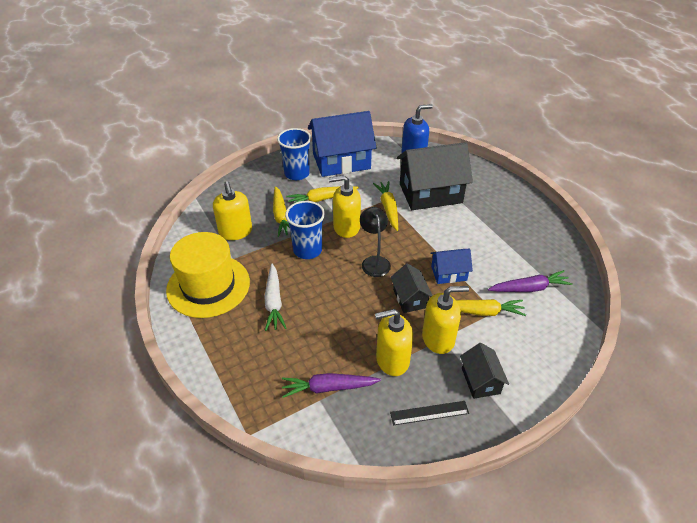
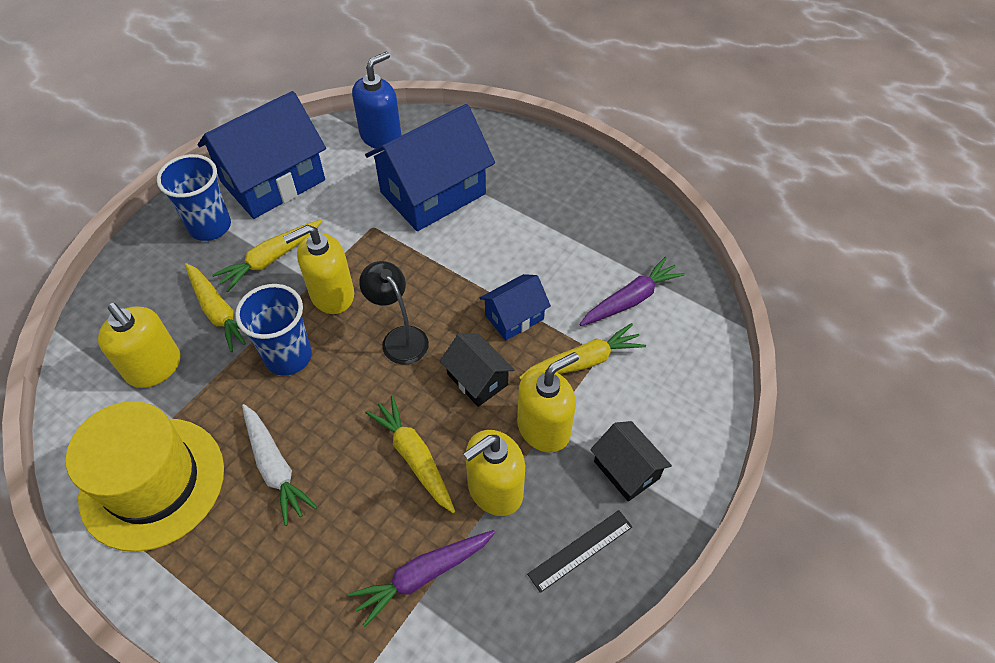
camera: 25 degrees left, 10 degrees up
(388, 208) = (381, 240): yellow carrot -> yellow carrot (414, 457)
(430, 193) = (433, 193): black house -> blue house

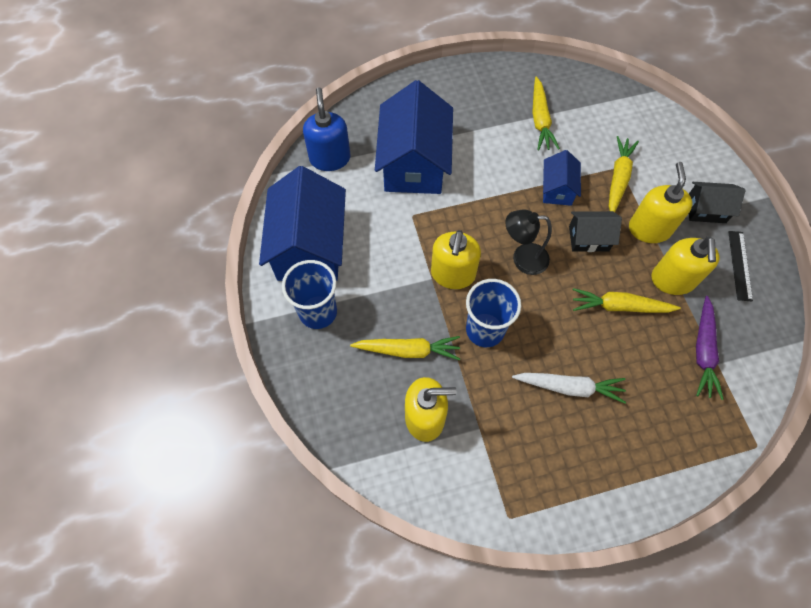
camera: 50 degrees left, 10 degrees up
(152, 482) = (525, 468): yellow hat -> none
(271, 259) = (387, 292): yellow carrot -> yellow carrot (540, 120)
(630, 299) = (593, 125): purple carrot -> none

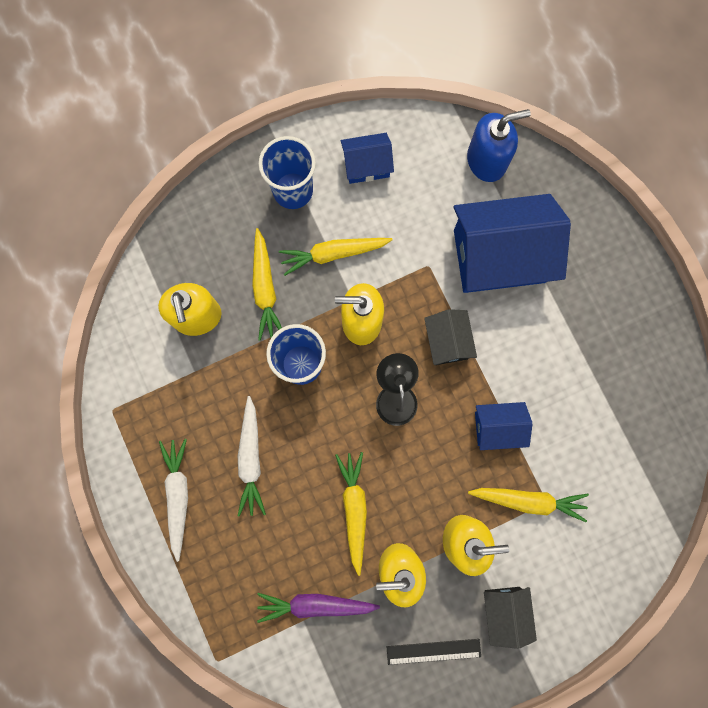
camera: 80 degrees right, 15 degrees up
(310, 247) = (366, 165): blue house -> blue house, size x0.50
(540, 120) = (598, 398): yellow carrot -> yellow carrot (333, 254)
(588, 238) = (436, 469): black house -> black house (447, 341)
(600, 461) = (178, 495): none -> white carrot

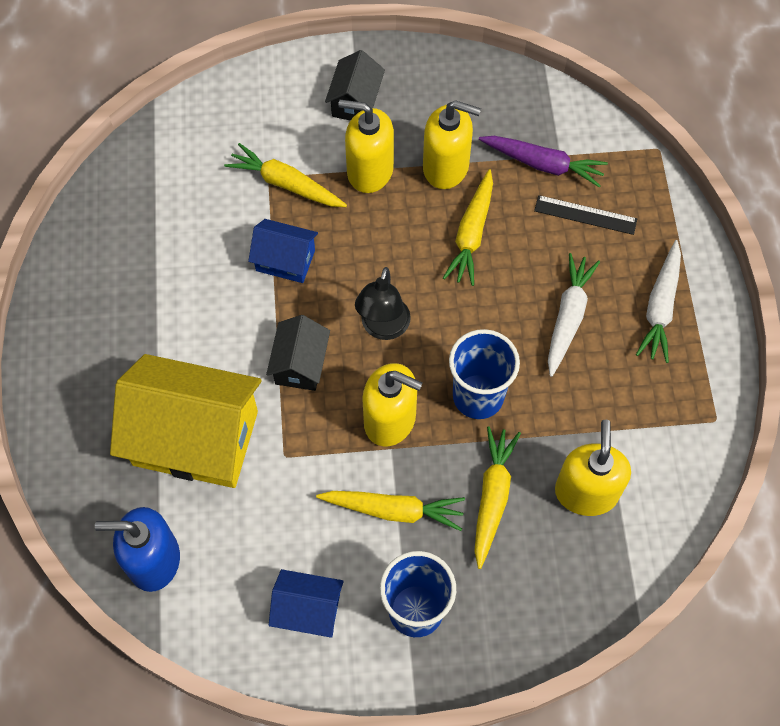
camera: 160 degrees left, 15 degrees down
(433, 651) = (439, 92): black ruler -> black ruler (585, 215)
(499, 256) = (195, 438): blue house -> yellow house

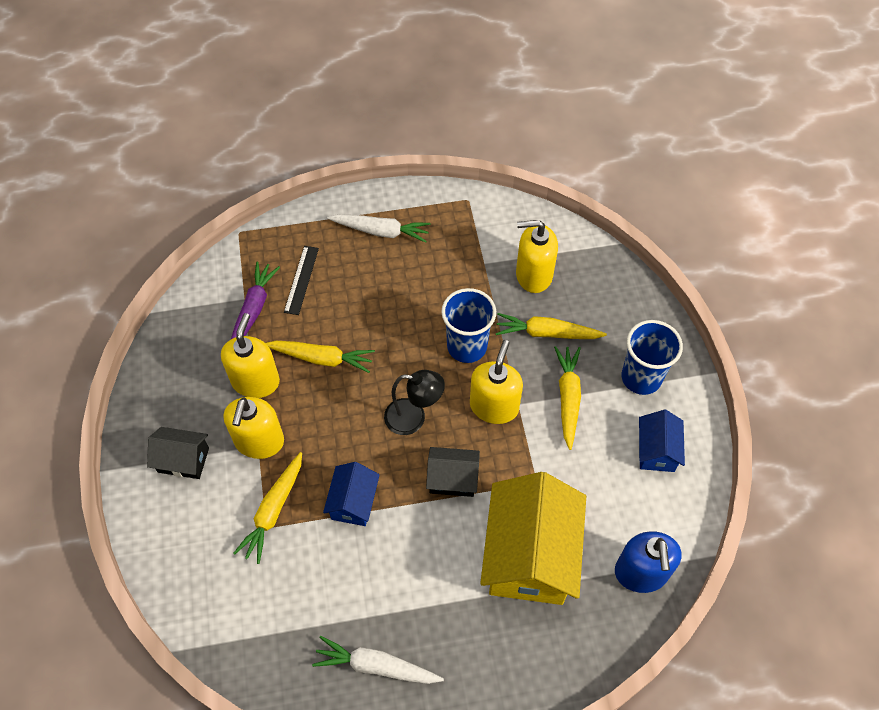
camera: 95 degrees left, 5 degrees down
(568, 317) = (393, 289): white carrot -> white carrot (376, 665)

